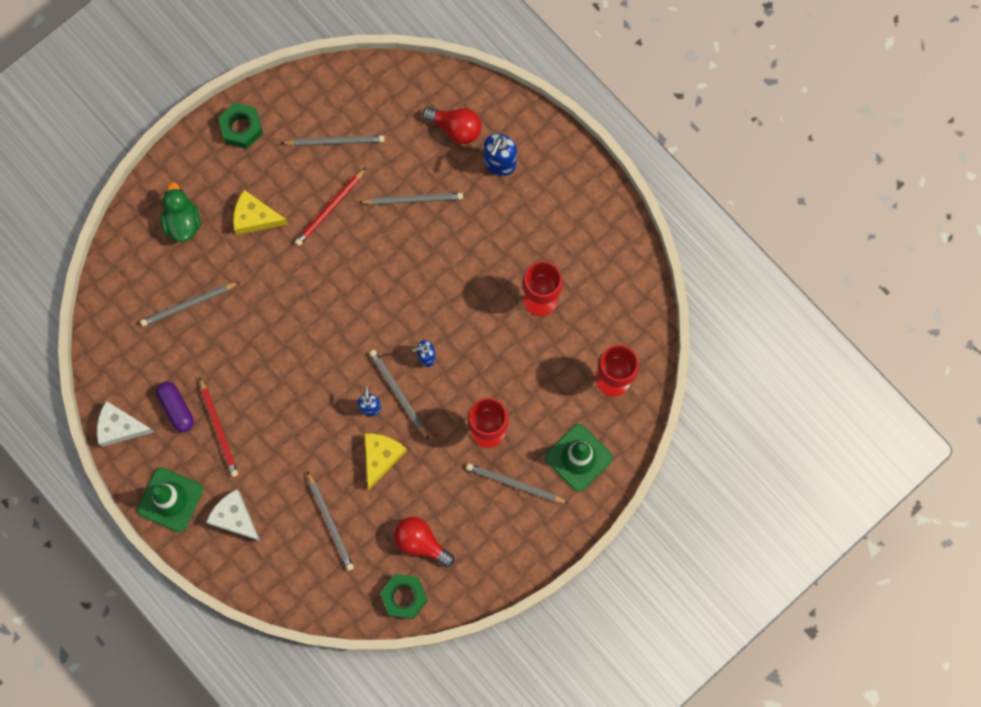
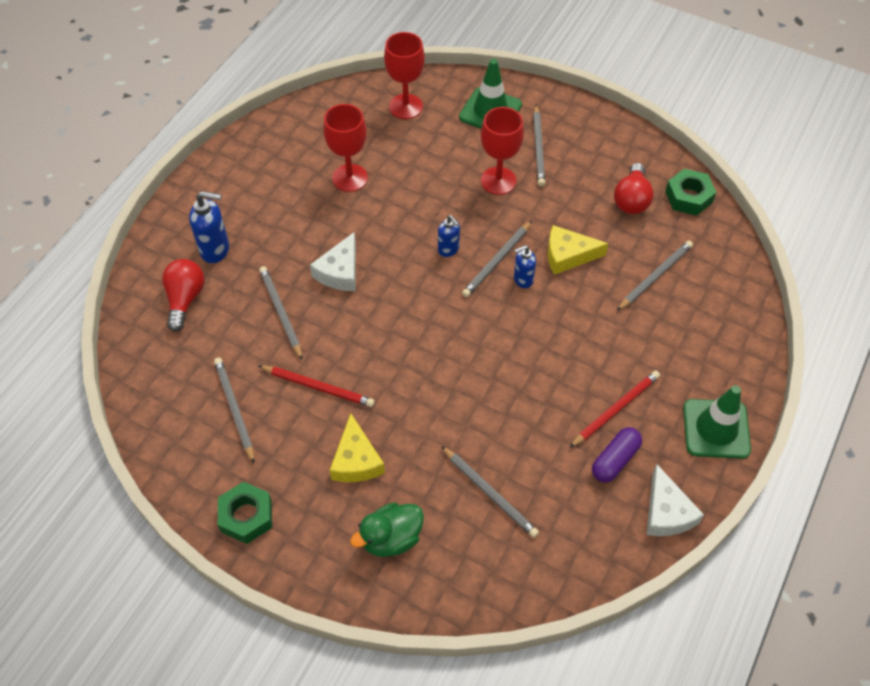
camera: 110 degrees left, 20 degrees down
(235, 517) = (698, 360): white cheese -> white cheese (340, 271)

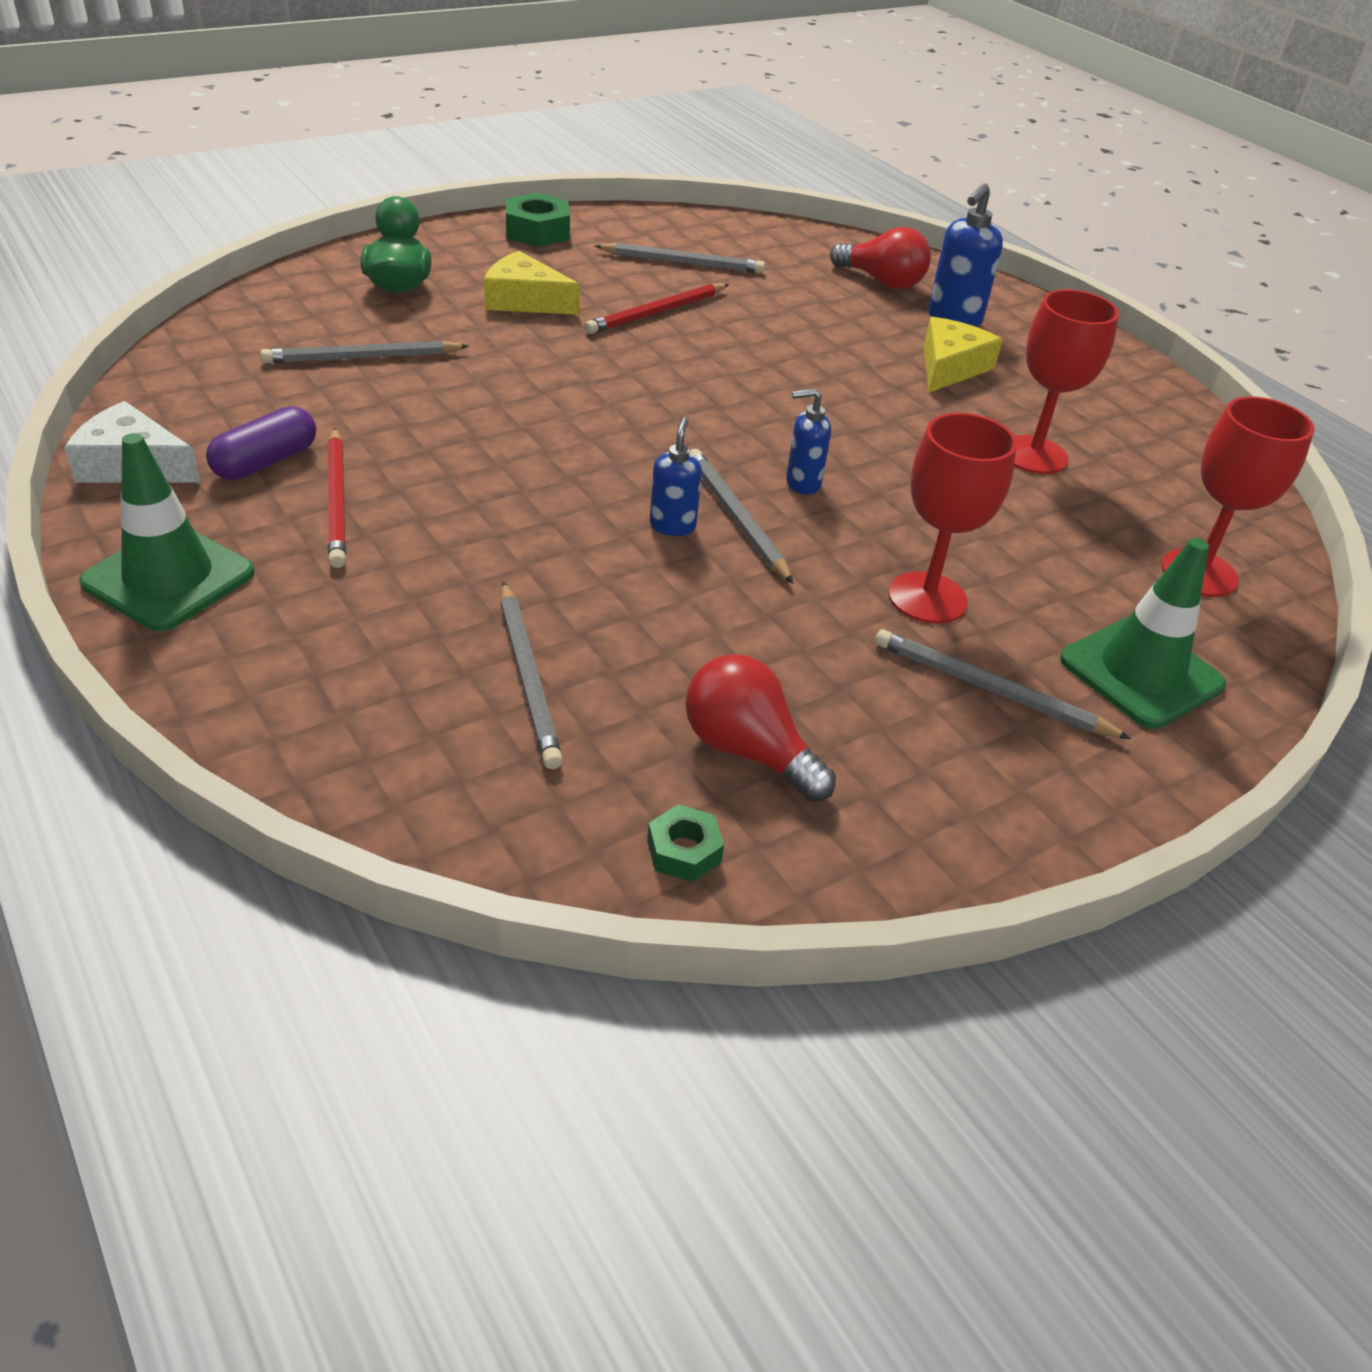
camera: 115 degrees right, 15 degrees down
(281, 312) = (802, 326): grey pencil -> none
(340, 271) = (838, 385): white cheese -> none
(568, 255) = (679, 596): yellow cheese -> yellow cheese (950, 367)
(615, 460) = (266, 462): purple capsule -> purple capsule turned 60 degrees clockwise
(688, 197) = (684, 851): green nut -> green nut, size x0.58

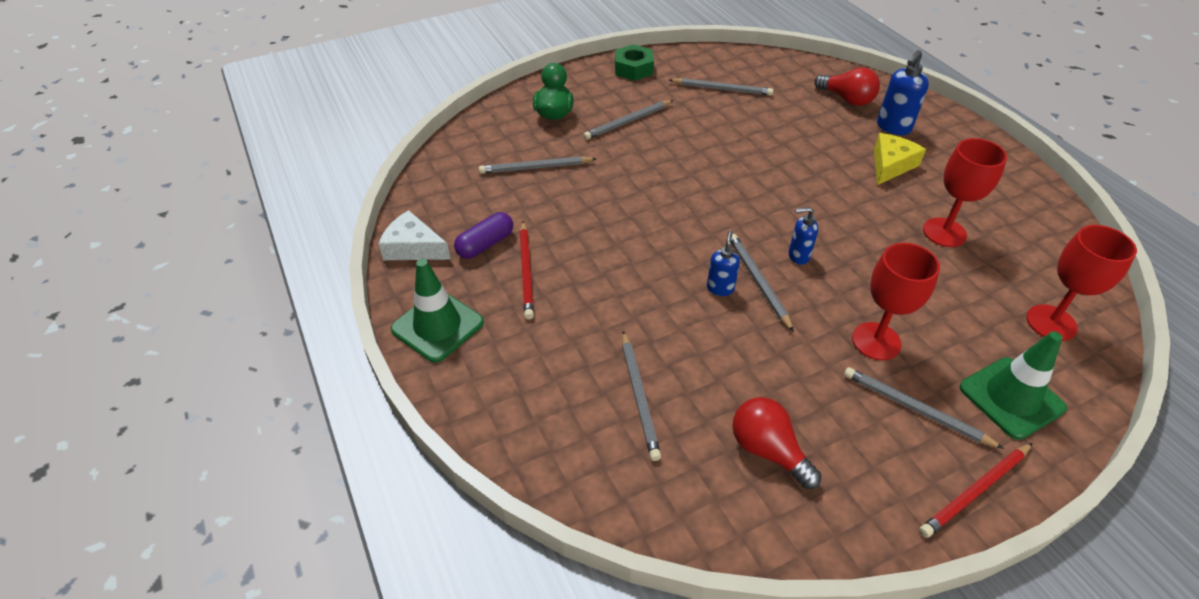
camera: 10 degrees right, 5 degrees up
(525, 300) = (628, 122): yellow cheese -> grey pencil
(657, 312) = (707, 128): red pencil -> red pencil (975, 491)
(684, 851) = (732, 519): green nut -> none

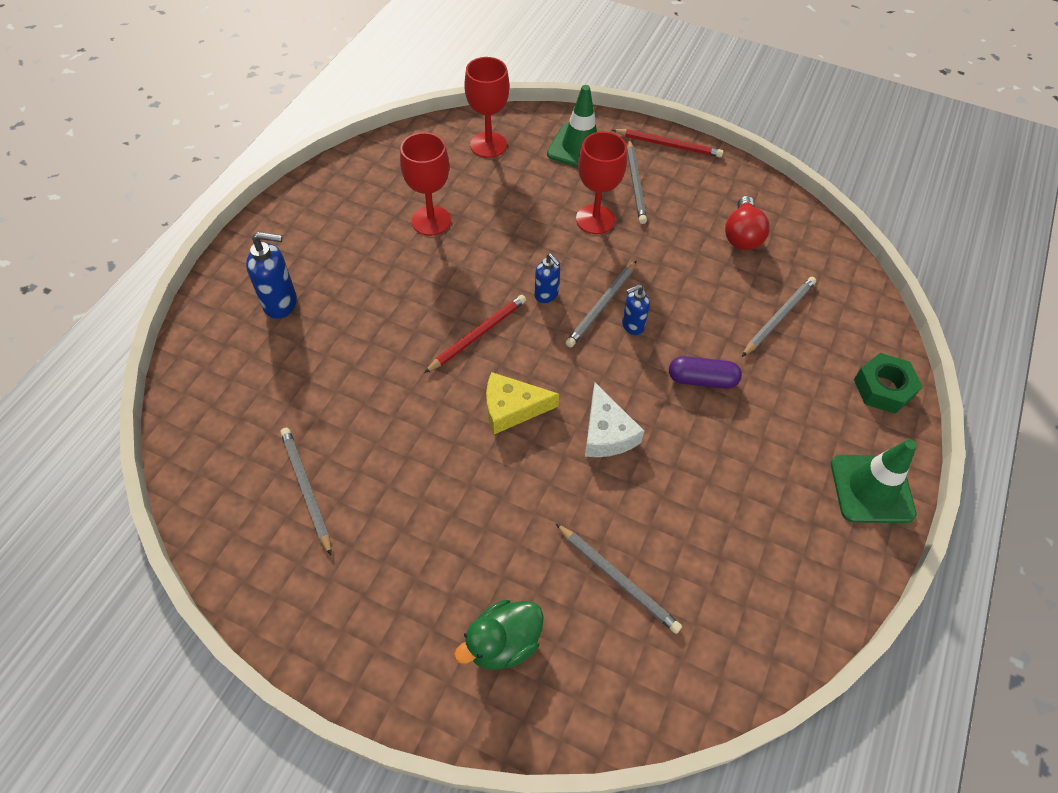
camera: 130 degrees left, 10 degrees up
(413, 247) = (829, 593): white cheese -> white cheese (606, 433)
(485, 244) = (760, 531): purple capsule -> purple capsule (702, 379)
(526, 271) = (754, 470): red pencil -> red pencil (478, 334)
(628, 122) = (455, 545): grey pencil -> none
(633, 69) = (323, 623): green nut -> green nut (883, 388)
(847, 99) = (246, 361): red light bulb -> none
(890, 165) = (355, 283): yellow cheese -> yellow cheese (512, 408)

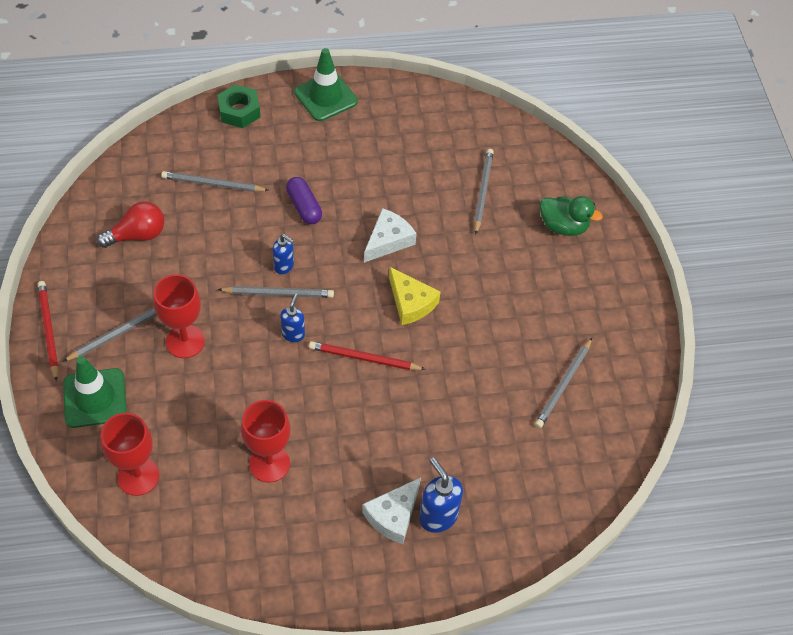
camera: 125 degrees left, 0 degrees up
(312, 275) = (393, 515): none -> white cheese

